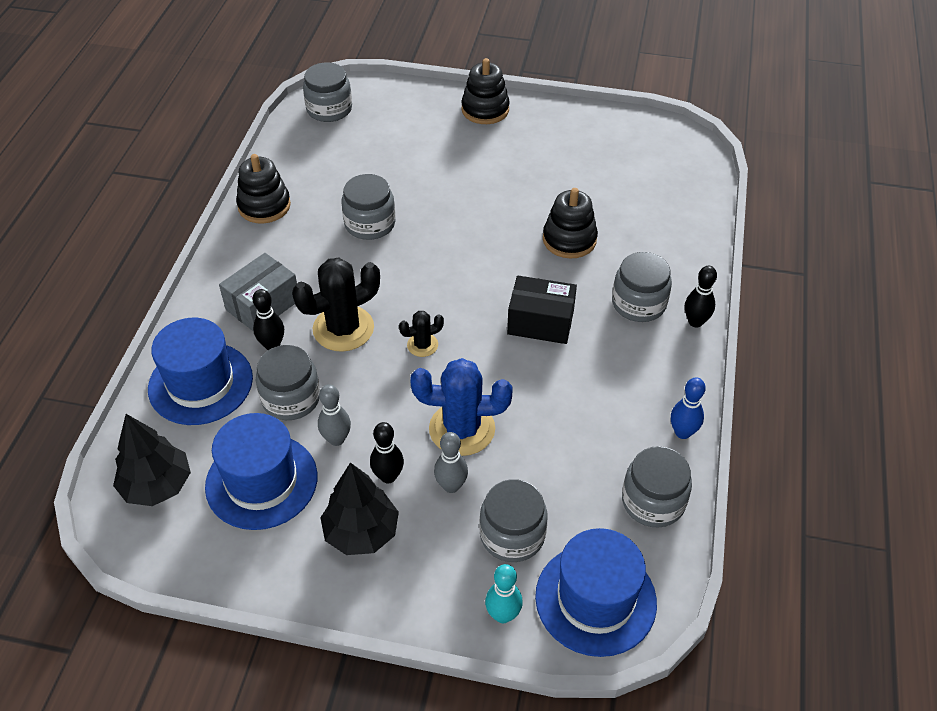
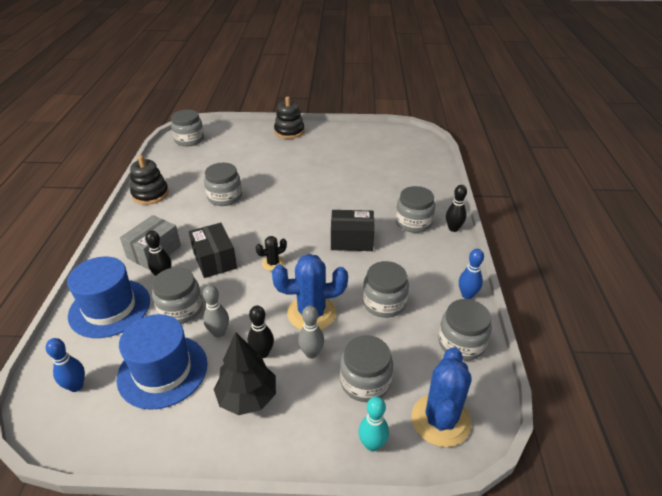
camera: 10 degrees left, 10 degrees down
(157, 485) = (76, 386): black tree -> blue bowling pin
(343, 329) = (214, 260): black cactus -> black box
(563, 428) = (384, 303): none -> grey jar
(569, 239) = (358, 192): black stacking toy -> none
(595, 599) = (440, 420): blue hat -> blue cactus

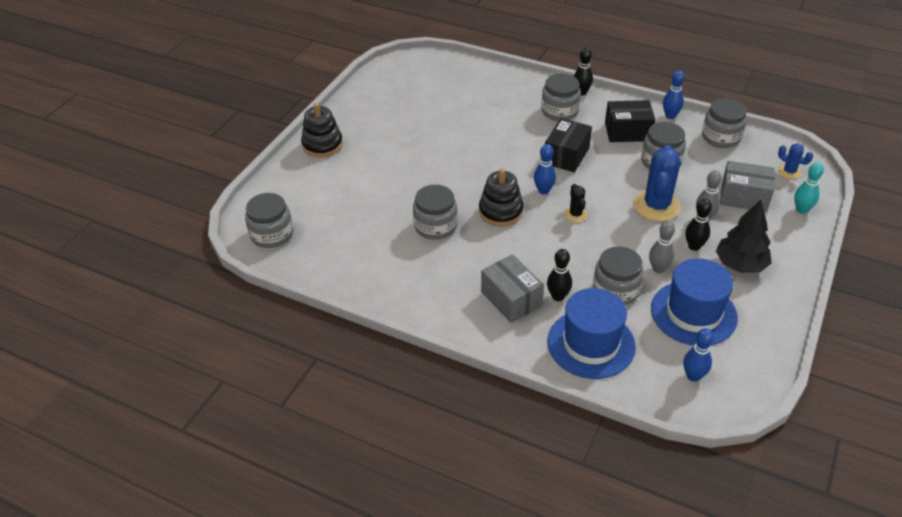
camera: 65 degrees left, 5 degrees up
(150, 194) = (387, 289): black stacking toy -> black stacking toy (501, 211)
(214, 260) = (549, 254): black box -> black box (627, 132)
(295, 238) = (543, 190): none -> blue bowling pin
(365, 382) = (743, 197): grey jar -> grey box
(440, 420) = (789, 172): blue cactus -> blue cactus, size x0.50

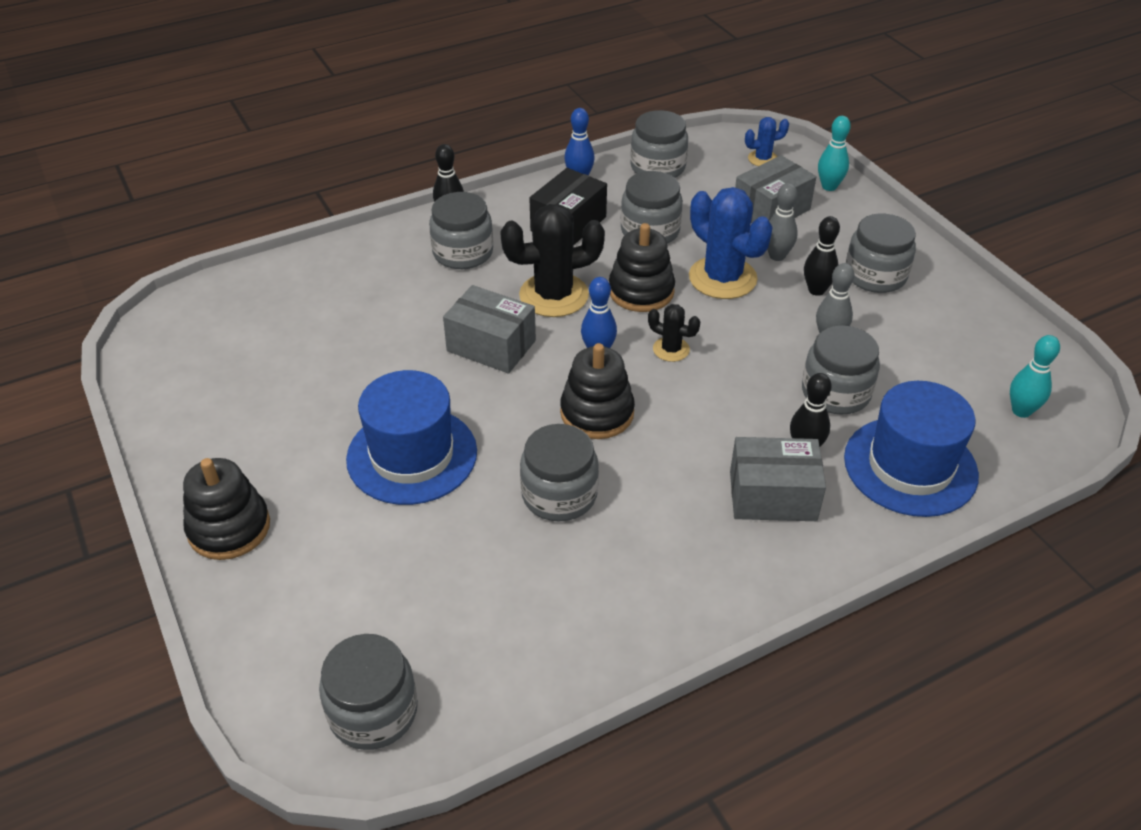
camera: 55 degrees left, 0 degrees up
(506, 155) = (491, 346): none -> grey box
(566, 155) = (554, 295): black box -> black cactus
(607, 182) = (641, 291): none -> black stacking toy
(693, 313) = (923, 353): blue hat -> blue hat (412, 455)
(693, 376) = (1021, 411): blue bowling pin -> turquoise bowling pin
(740, 265) = (875, 275): black tree -> grey jar

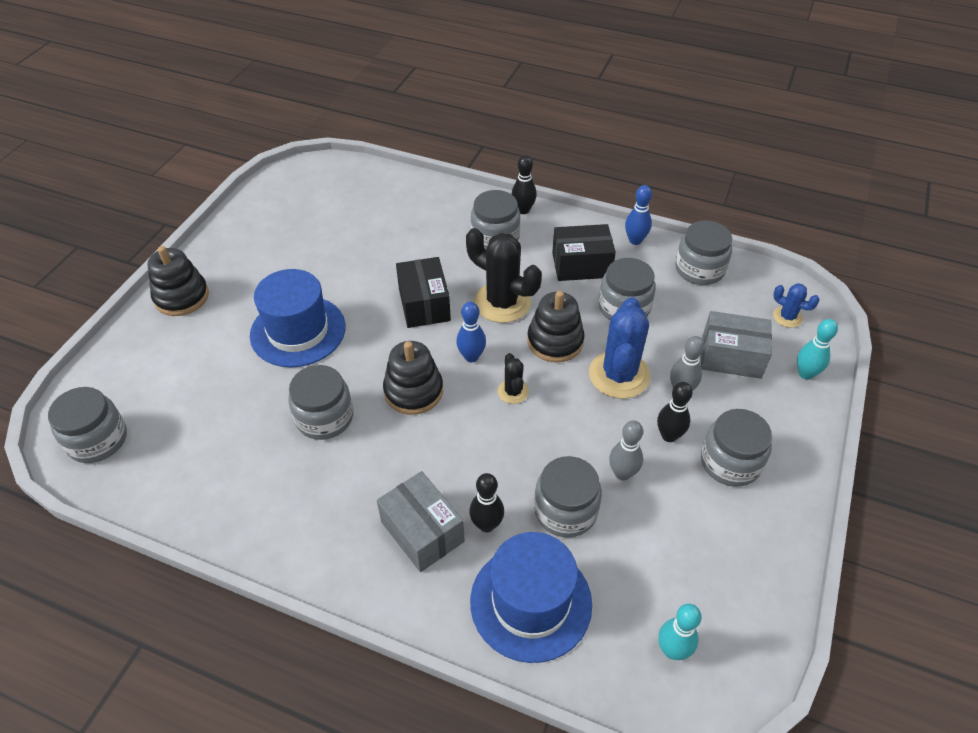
camera: 50 degrees right, 5 degrees up
(491, 346) = (424, 304): grey box -> black box

